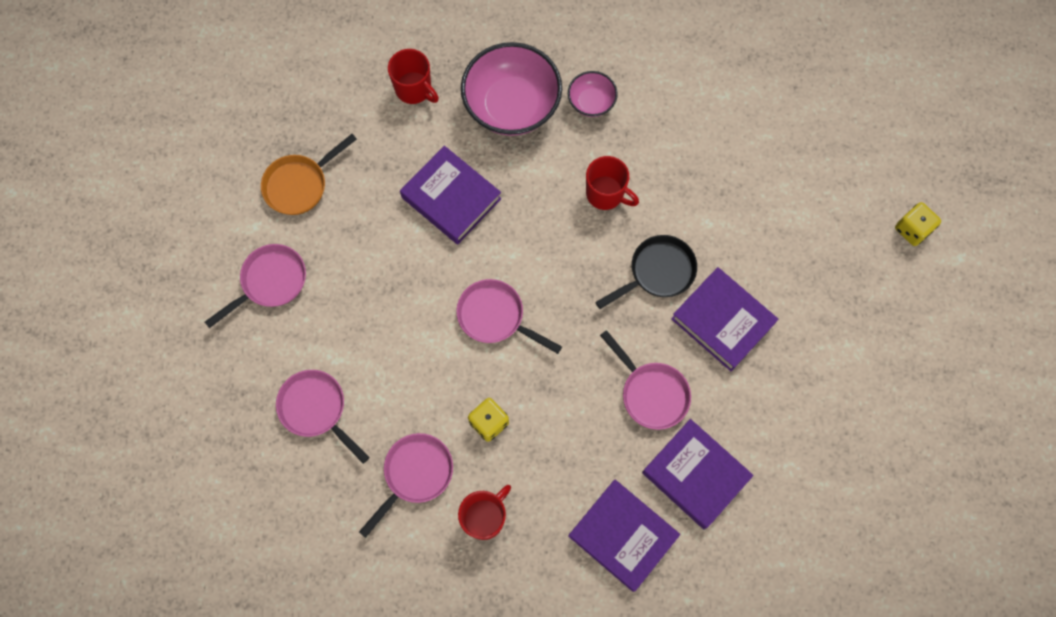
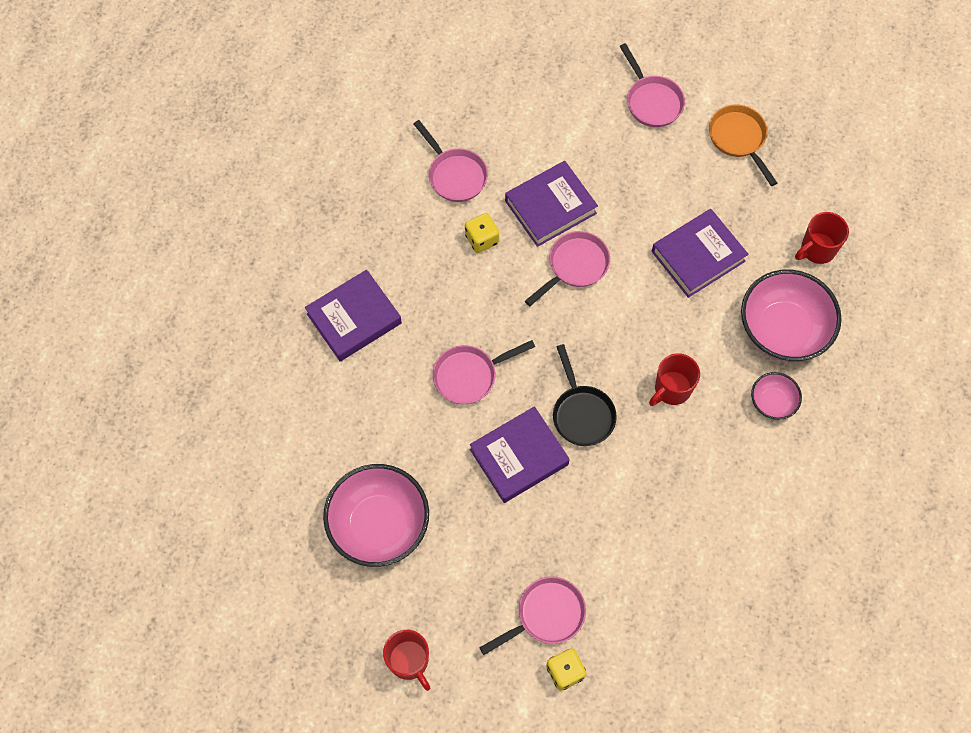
camera: 105 degrees right, 5 degrees down
(316, 409) = (530, 115): pink pan -> pink pan (546, 615)
(485, 517) = (403, 218): red mug -> red mug (409, 661)
(695, 475) = (386, 391): purple book -> purple book (550, 207)
(838, 439) = (379, 524): none -> pink bowl

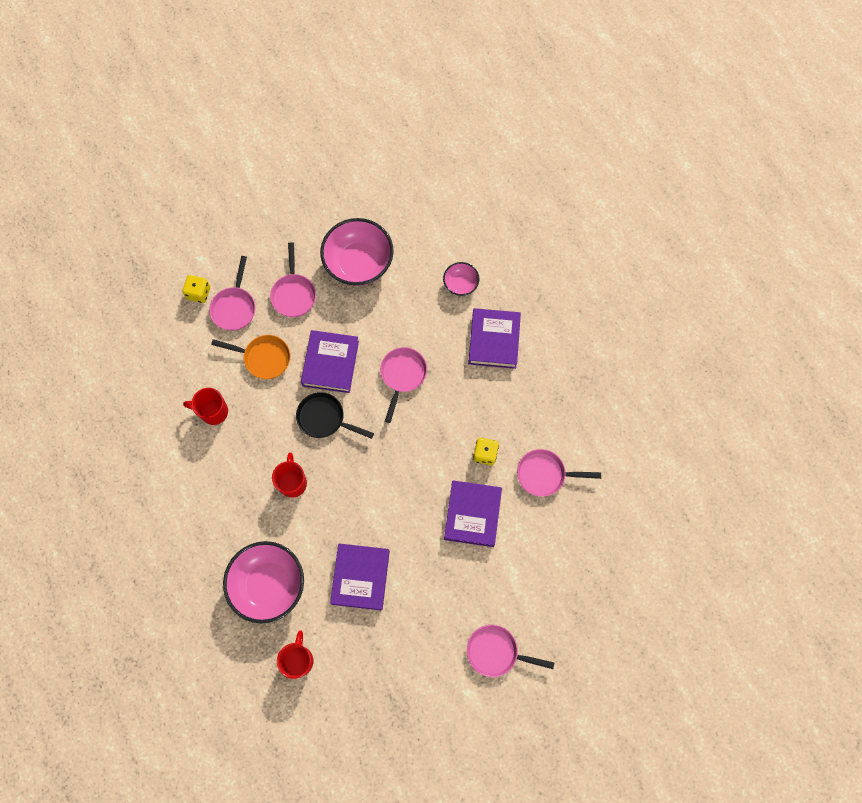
camera: 130 degrees right, 5 degrees up
(409, 661) = (274, 224): red mug -> red mug (213, 411)
(575, 266) = (419, 494): pink pan -> pink pan (294, 294)
(739, 139) = (418, 685): orange pan -> orange pan (263, 358)
(772, 402) = (232, 534): pink bowl -> pink bowl (460, 284)

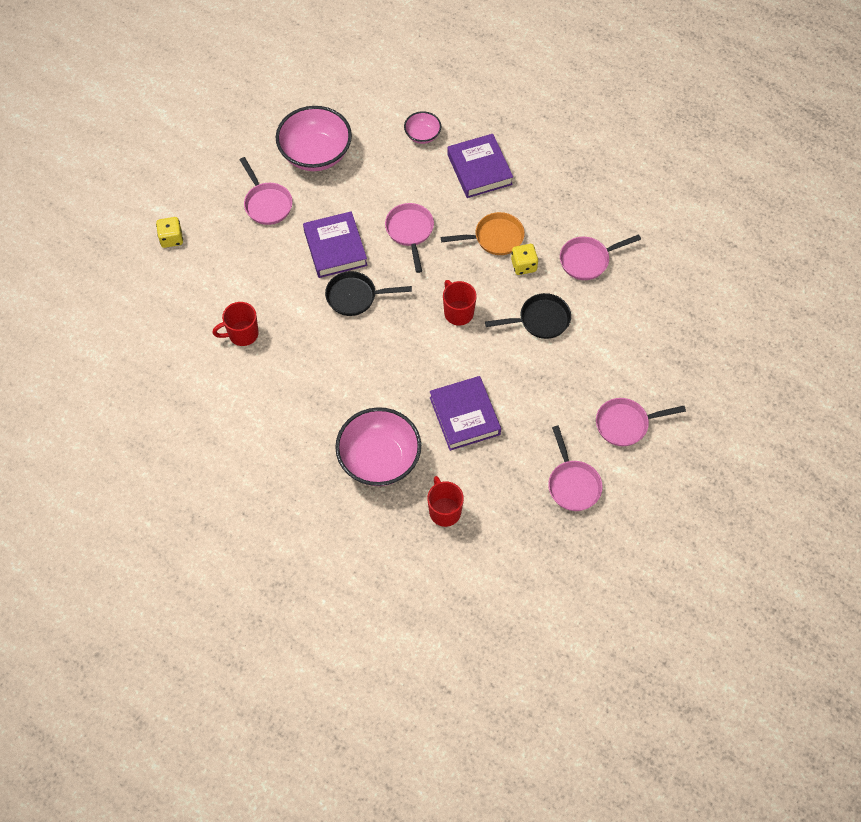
camera: 25 degrees left, 10 degrees down
(234, 307) = (214, 237): pink pan -> pink pan (572, 484)
(263, 358) = (267, 269): orange pan -> orange pan (494, 238)
(292, 482) = (354, 363): red mug -> red mug (458, 312)
(472, 514) = (540, 320): purple book -> black pan

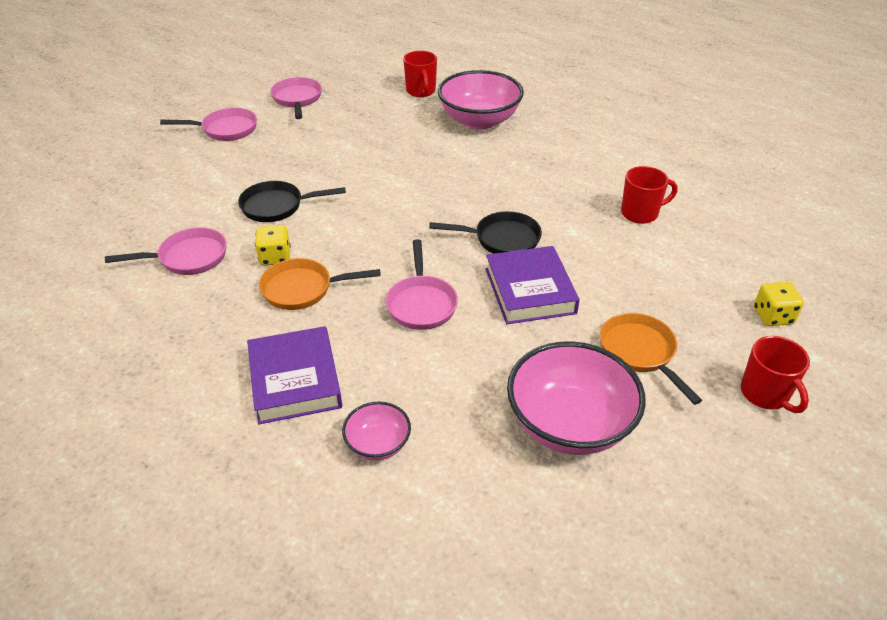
camera: 175 degrees left, 20 degrees down
(266, 203) = (640, 353): pink pan -> orange pan
(458, 312) = (374, 218): red mug -> red mug (765, 394)
(464, 416) = (388, 142): purple book -> none

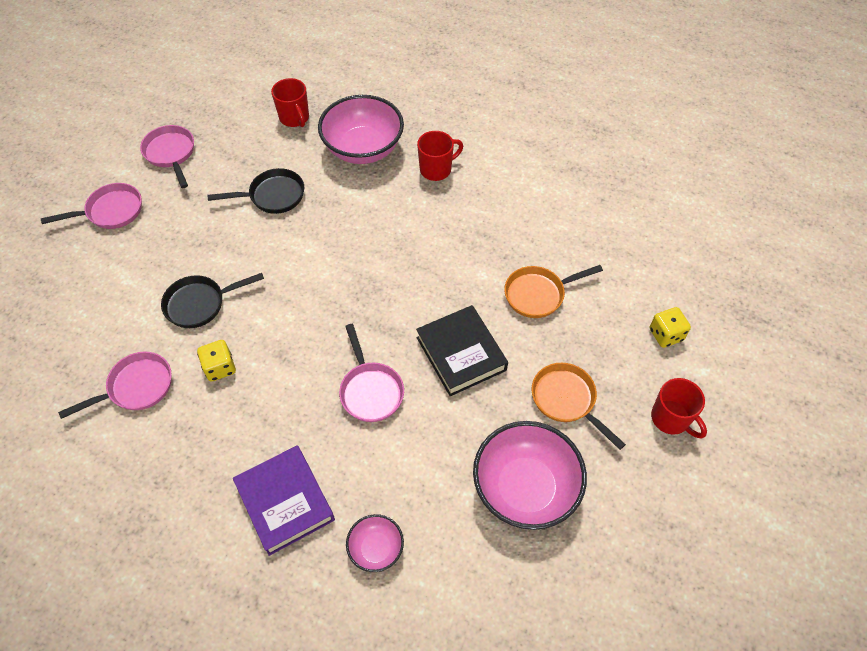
camera: 15 degrees left, 15 degrees up
(303, 289) = (258, 399): orange pan -> orange pan (538, 294)
(501, 239) = (422, 299): black pan -> black pan (272, 196)
(529, 291) = (461, 354): purple book -> black book
(640, 213) = (537, 240): red mug -> red mug (436, 169)

